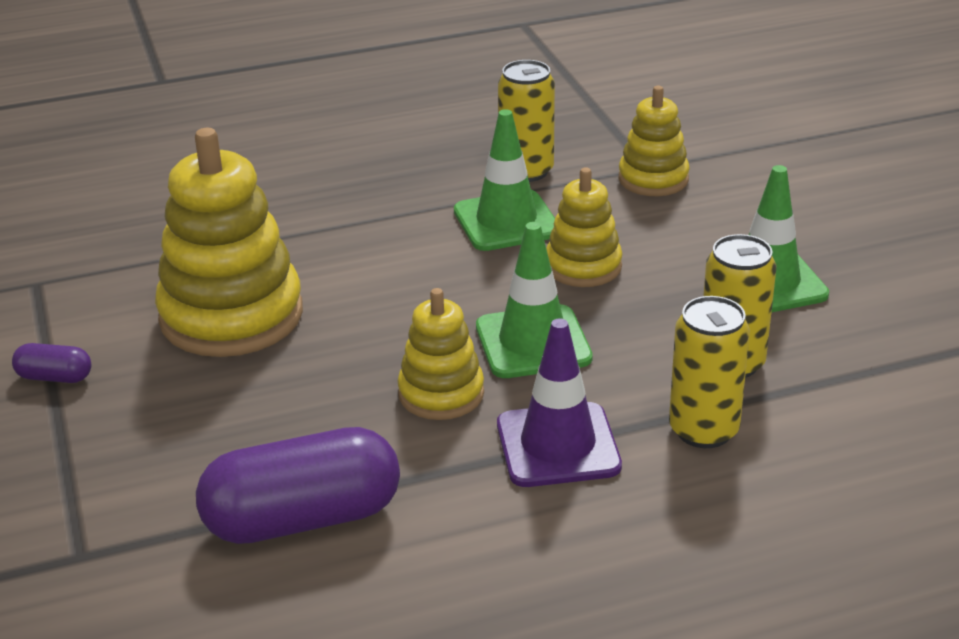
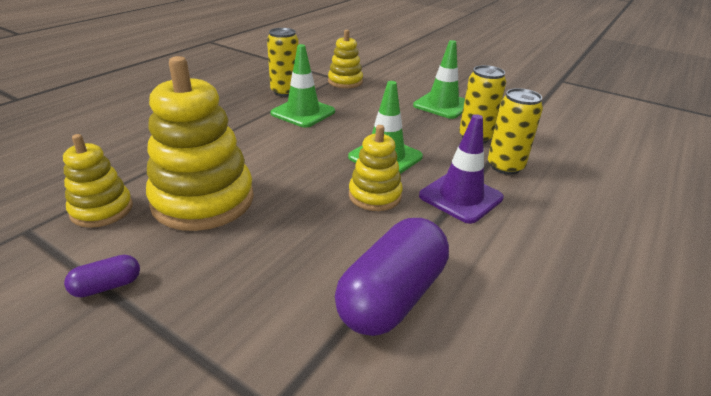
camera: 40 degrees left, 0 degrees up
(583, 266) = (363, 120): yellow stacking toy -> yellow stacking toy (102, 210)

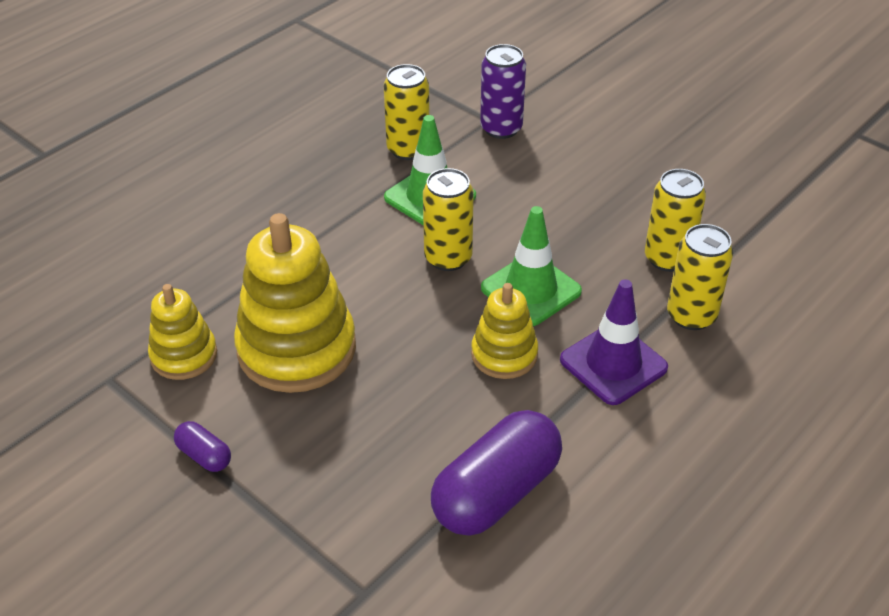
camera: 10 degrees right, 10 degrees up
(107, 286) = (204, 455): purple capsule -> purple capsule turned 60 degrees clockwise
(320, 142) = (448, 258): none -> yellow can
(345, 82) = (501, 128): yellow stacking toy -> purple can
(442, 105) = (639, 188): green traffic cone -> none

